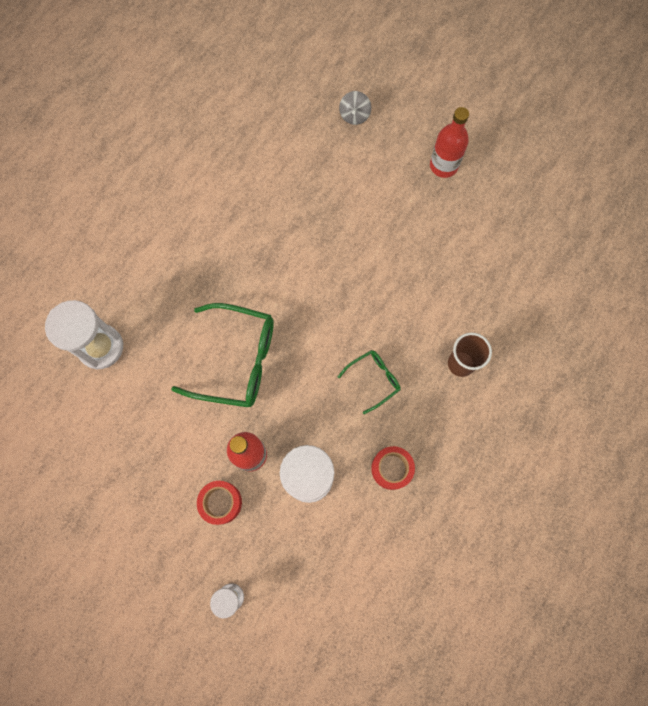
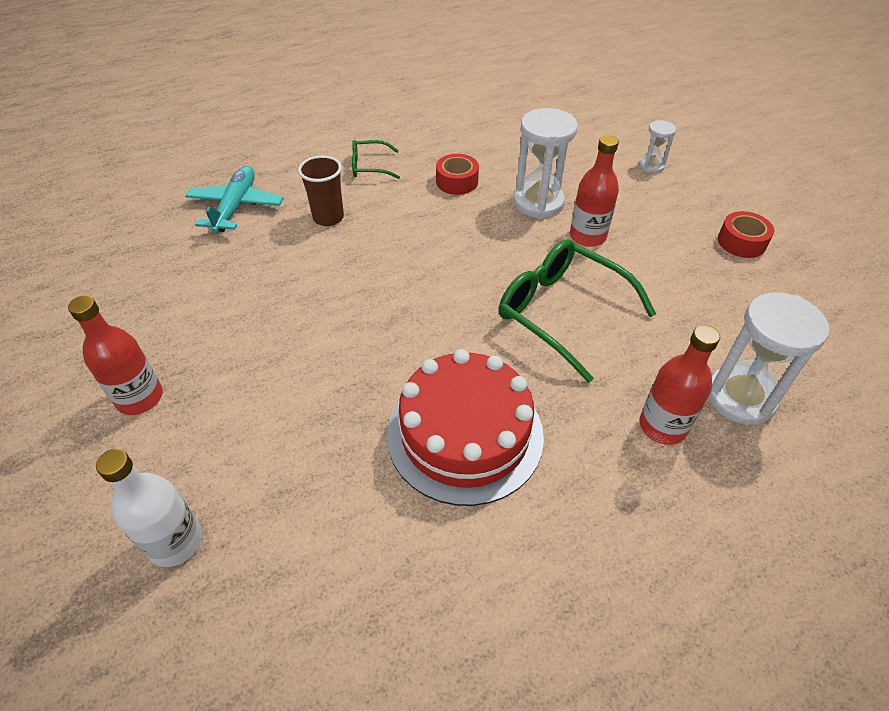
camera: 150 degrees left, 25 degrees down
(143, 301) = (662, 426): none -> red bottle
(221, 502) = (635, 218): red tape -> red tape (741, 242)
(252, 238) = (465, 434): none -> red cake
(354, 116) = (175, 542): grey spinning top -> white bottle
(374, 379) = (422, 239): green glasses -> green glasses (368, 166)
(539, 336) = (236, 206): none -> turquoise plane

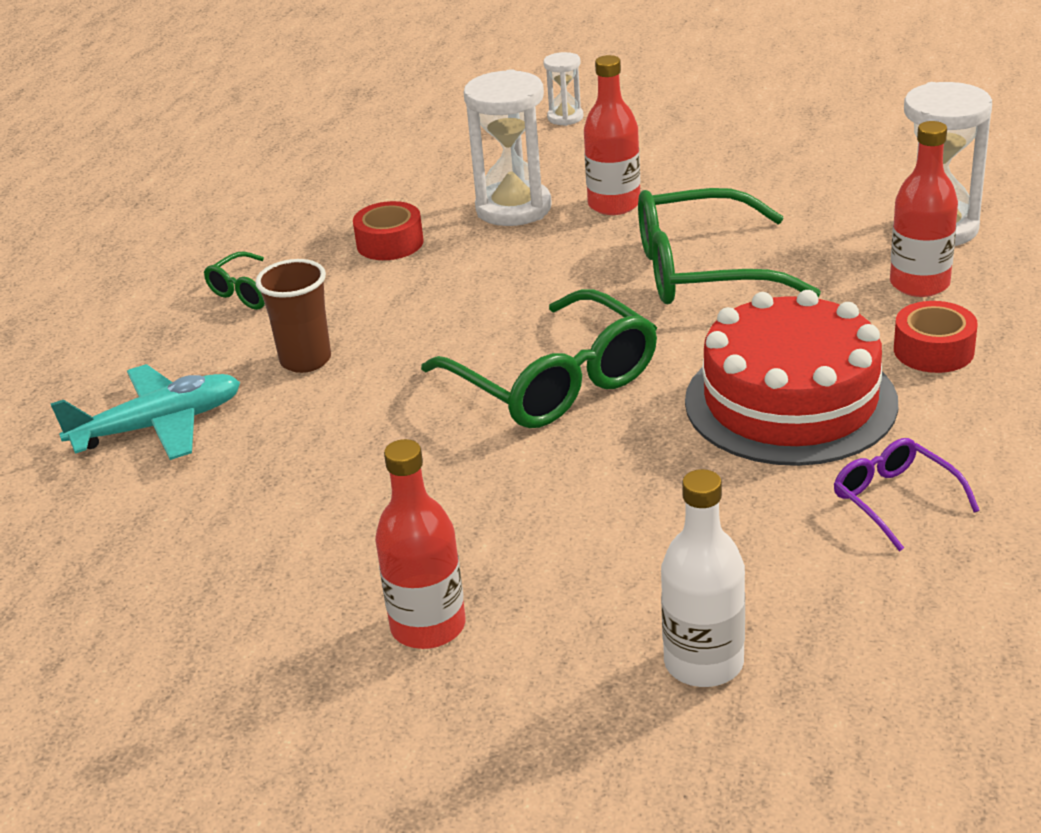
camera: 45 degrees left, 15 degrees down
(236, 206) = (159, 426): turquoise plane -> turquoise plane turned 105 degrees clockwise
(390, 318) = (556, 383): none -> green glasses
(405, 550) = (893, 499): none -> purple glasses
(741, 242) = (750, 128): red tape -> red tape (933, 350)

